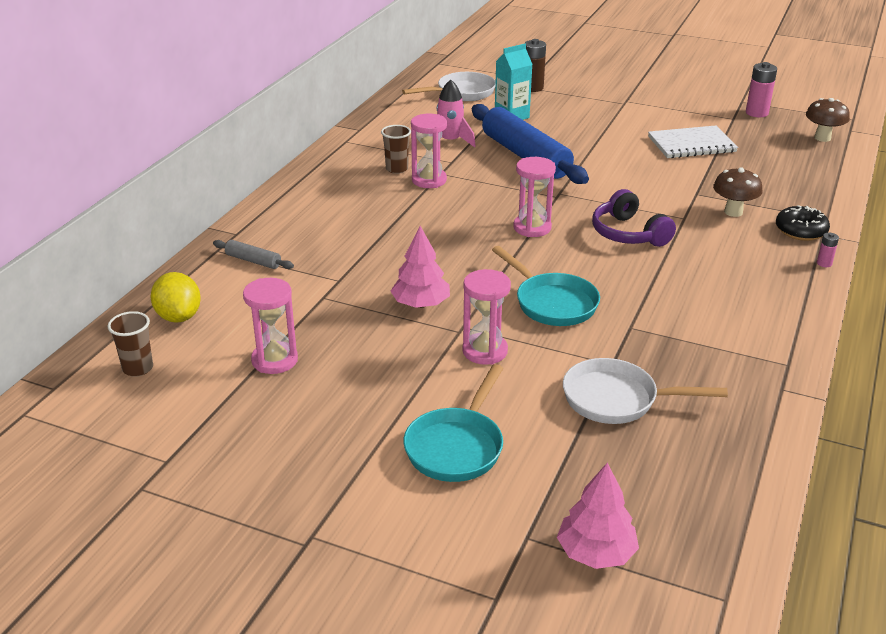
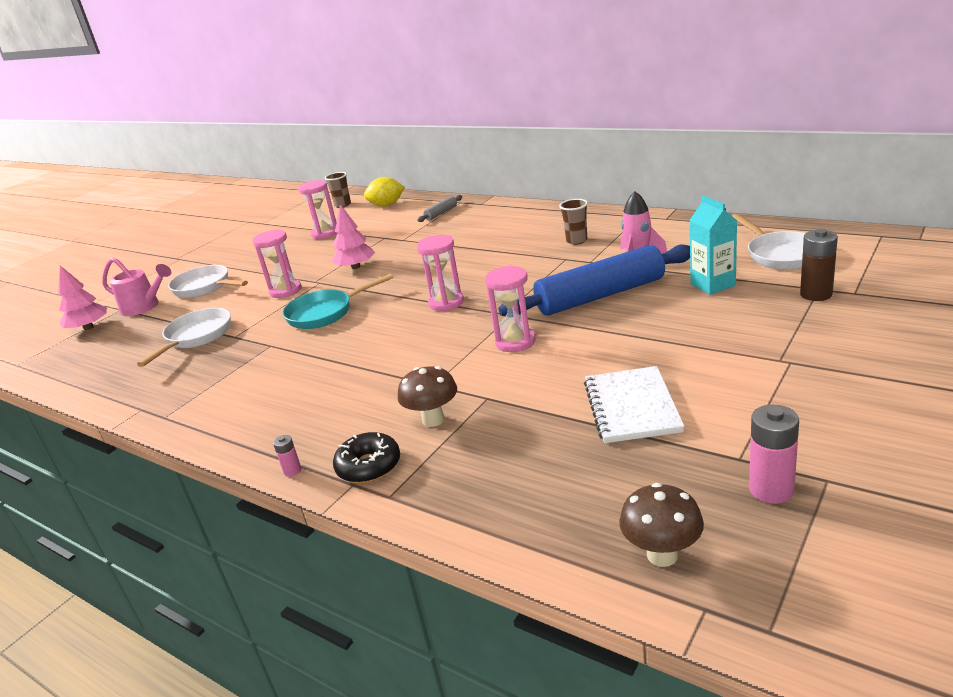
camera: 105 degrees right, 5 degrees down
(429, 180) = (551, 255): pink hourglass -> pink hourglass (515, 342)
(457, 446) = (205, 287): turquoise pan -> white pan
(522, 502) = (144, 307): none -> pink watering can
(628, 233) = (414, 350): purple headphones -> none

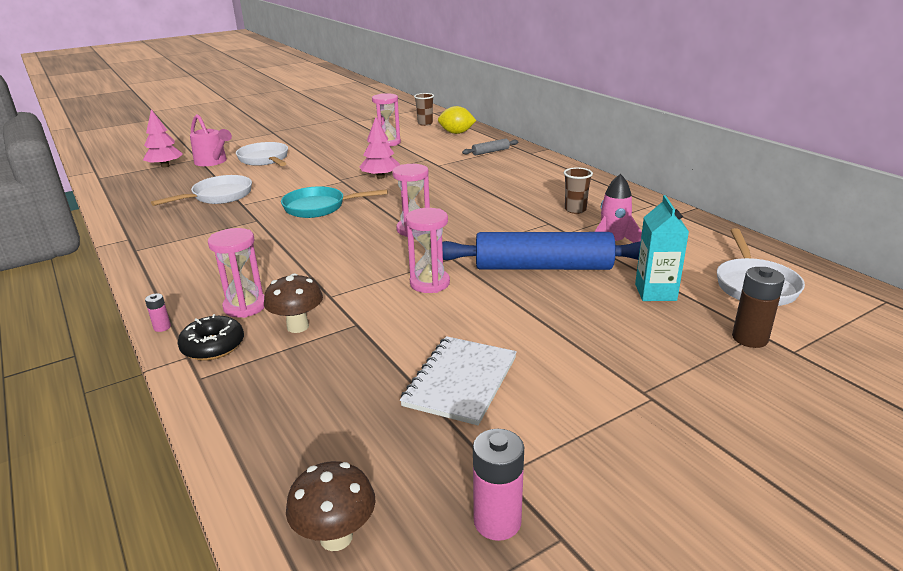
camera: 20 degrees right, 0 degrees up
(285, 291) = (312, 180): pink hourglass -> pink hourglass (245, 306)

